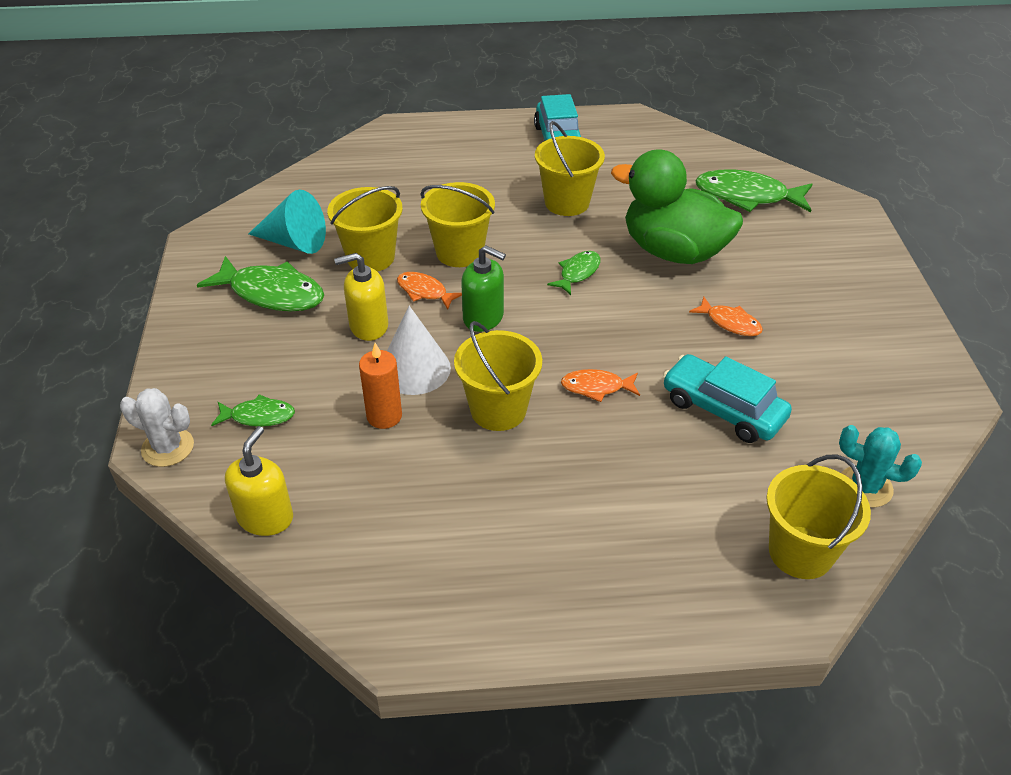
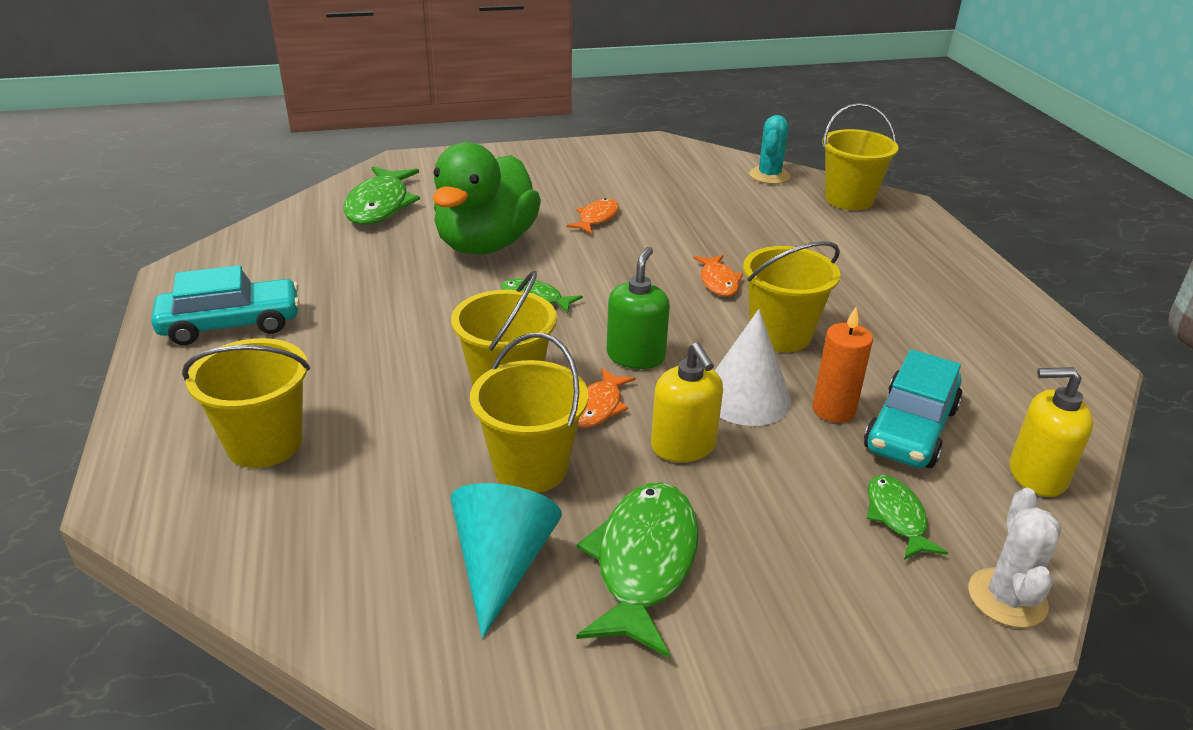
camera: 100 degrees left, 10 degrees down
(567, 202) = (388, 311): yellow bucket -> yellow bucket (265, 443)
(723, 409) = (715, 223): turquoise car -> turquoise car (910, 429)

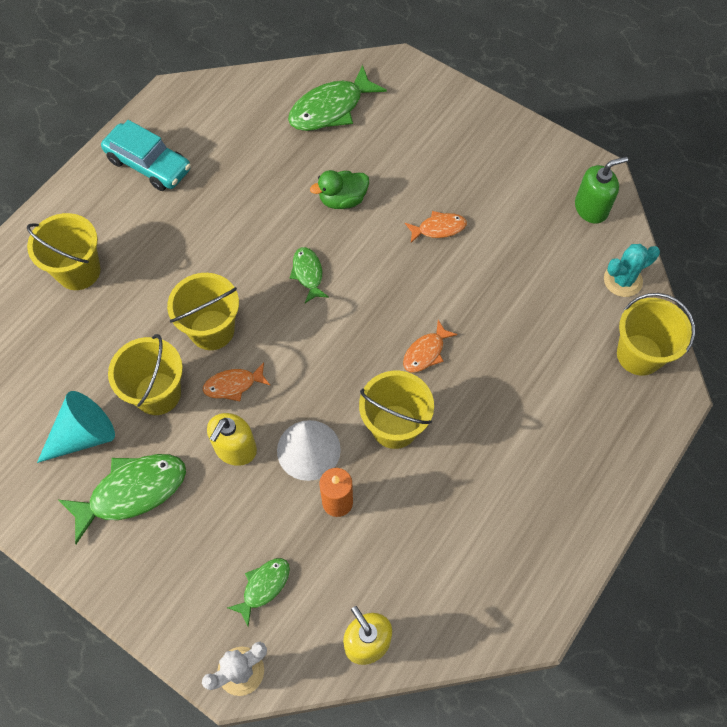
camera: 50 degrees right, 30 degrees up
(486, 244) = (342, 200): green duck -> green duck, size x0.50
(636, 356) = (297, 368): green soap dispenser -> green soap dispenser (591, 208)
(910, 429) = (355, 553): turquoise car -> none

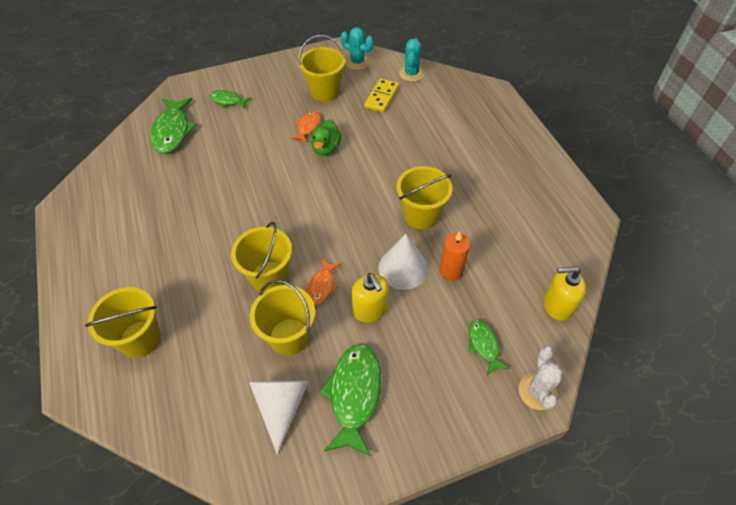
camera: 55 degrees left, 10 degrees down
(83, 435) = (281, 406): turquoise cone -> white cone
(149, 165) = (101, 248): turquoise car -> none
(308, 273) = (277, 203): green fish -> green fish (227, 101)
(342, 200) = (243, 159): green duck -> green duck (326, 148)
(426, 352) = (384, 175): orange fish -> none
(551, 273) = (382, 97): none -> yellow domino
(591, 208) = (357, 62): green soap dispenser -> turquoise cactus
(639, 354) = (460, 91): yellow bucket -> yellow bucket (325, 92)

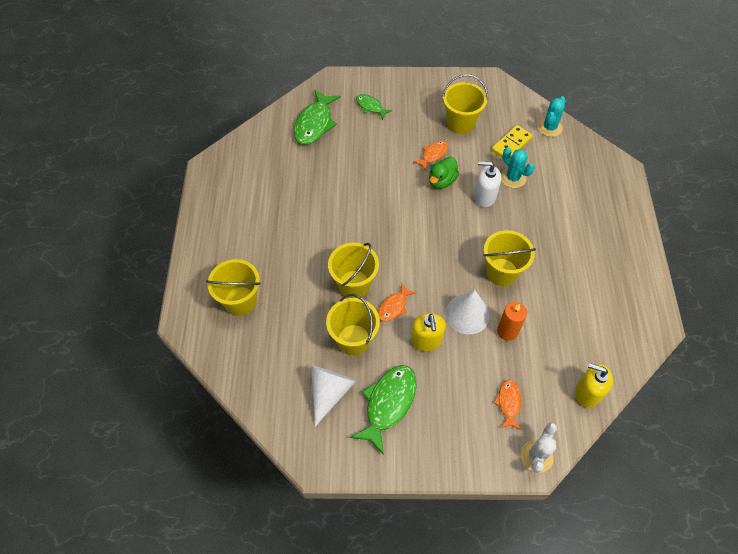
camera: 20 degrees right, 5 degrees up
(357, 62) = (502, 100): turquoise cactus -> turquoise cactus (513, 178)
(374, 150) = (484, 196): none -> white soap dispenser
(484, 345) = (508, 403): green fish -> orange fish

